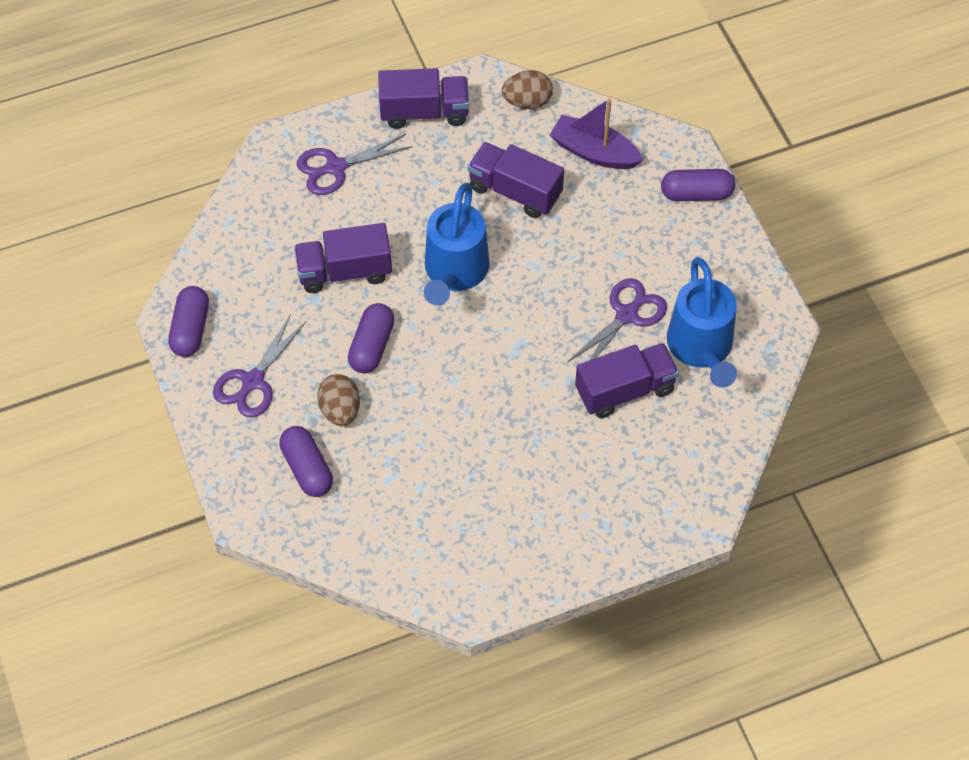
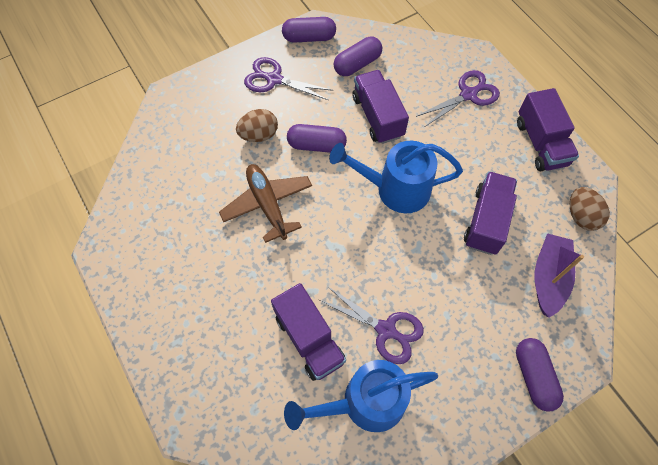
camera: 80 degrees right, 5 degrees up
(307, 468) = (208, 123): purple capsule -> purple capsule (357, 64)
(336, 167) = (468, 95): purple scissors -> purple scissors turned 90 degrees clockwise
(447, 412) = (267, 205): none -> brown plane

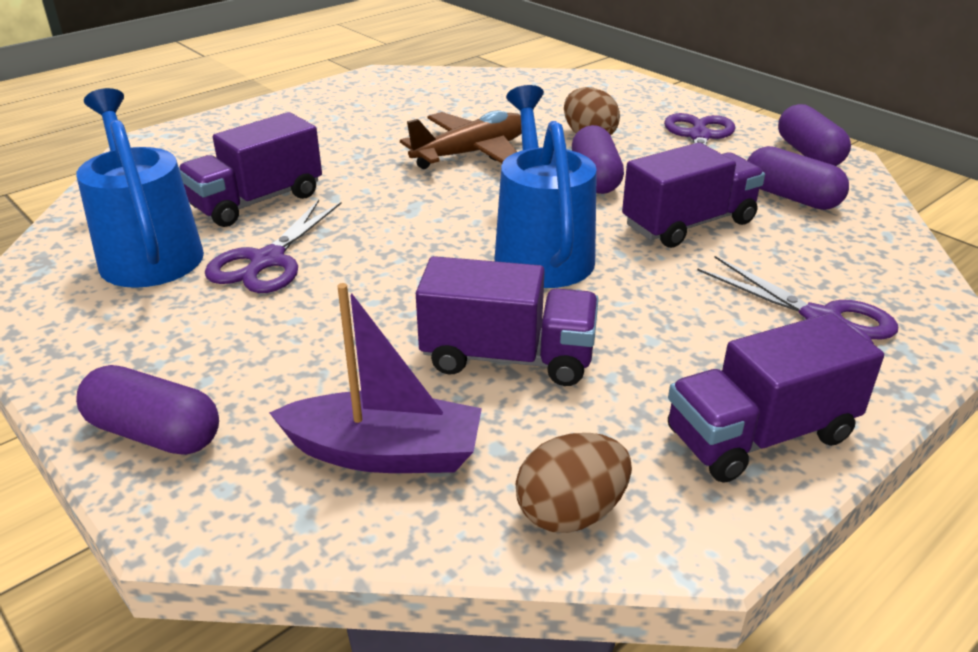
camera: 80 degrees right, 30 degrees down
(534, 376) = (154, 433): purple capsule -> purple capsule turned 45 degrees clockwise

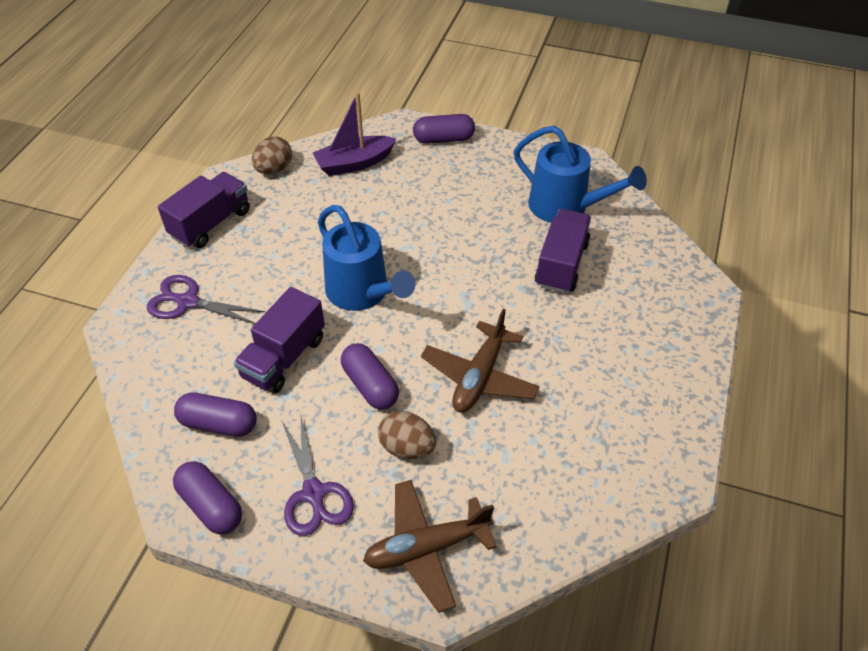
camera: 150 degrees right, 15 degrees up
(267, 260) = (500, 226): purple scissors -> none
(508, 357) = (335, 219): purple truck -> none
(614, 95) = (427, 548): none -> brown plane

